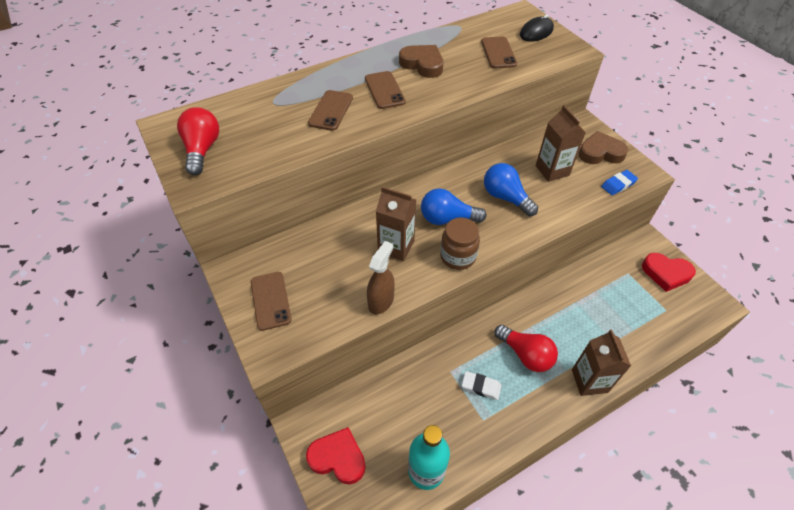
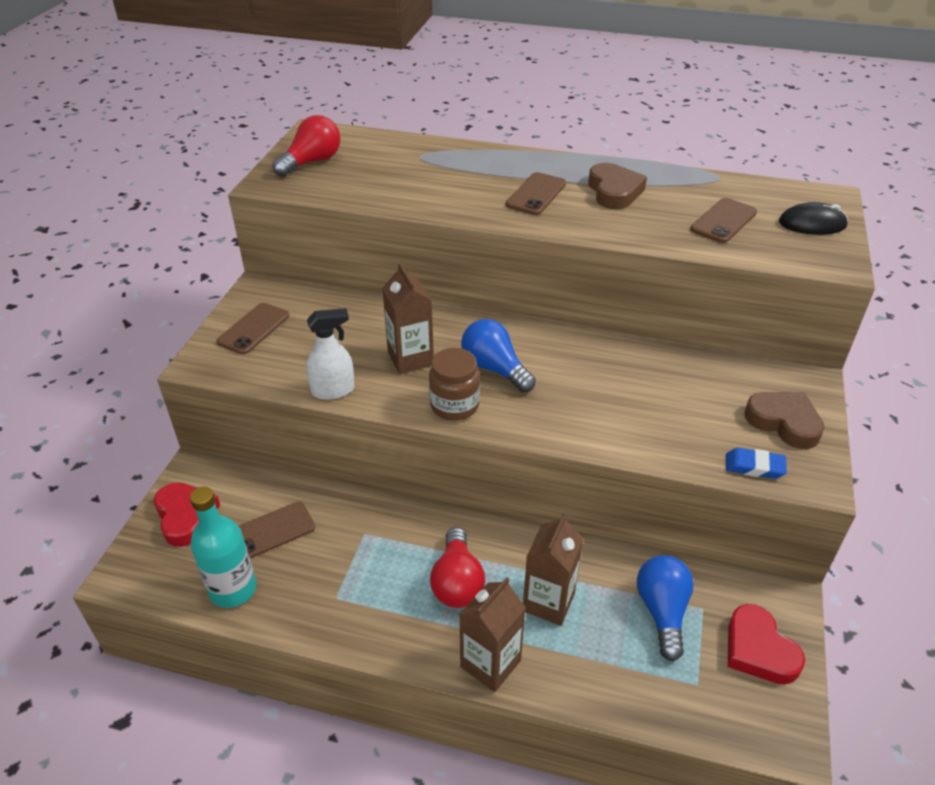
camera: 45 degrees right, 10 degrees down
(331, 110) = (458, 186): brown phone -> brown phone (272, 531)
(381, 301) = (333, 390): brown spray bottle -> white spray bottle
(481, 387) = (373, 570): white eraser -> none
(505, 197) = (587, 390): blue light bulb -> blue light bulb (662, 611)
(552, 170) = (686, 400): brown carton -> brown carton (548, 602)

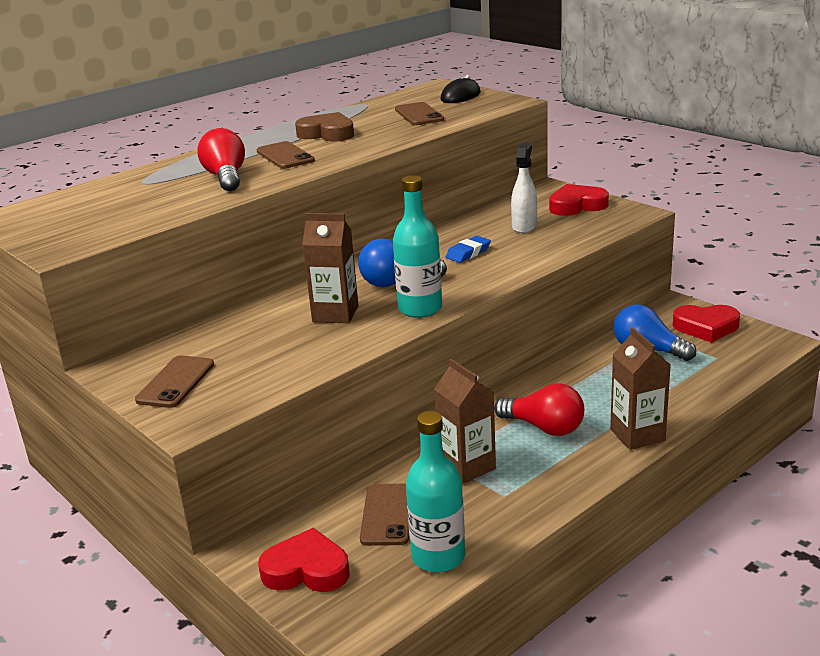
camera: 55 degrees left, 15 degrees down
(254, 329) = (176, 382): brown phone -> brown phone turned 45 degrees clockwise
(312, 162) = (60, 225): red light bulb -> red light bulb (226, 178)
(333, 390) = (329, 358): white spray bottle -> white spray bottle (524, 226)
(454, 405) = (420, 309): brown jar -> turquoise bottle
(548, 602) = (600, 392): brown carton -> brown carton (467, 467)
(754, 467) = (606, 225): blue eraser -> blue eraser (468, 253)
(784, 422) = (577, 206): brown heart -> red heart

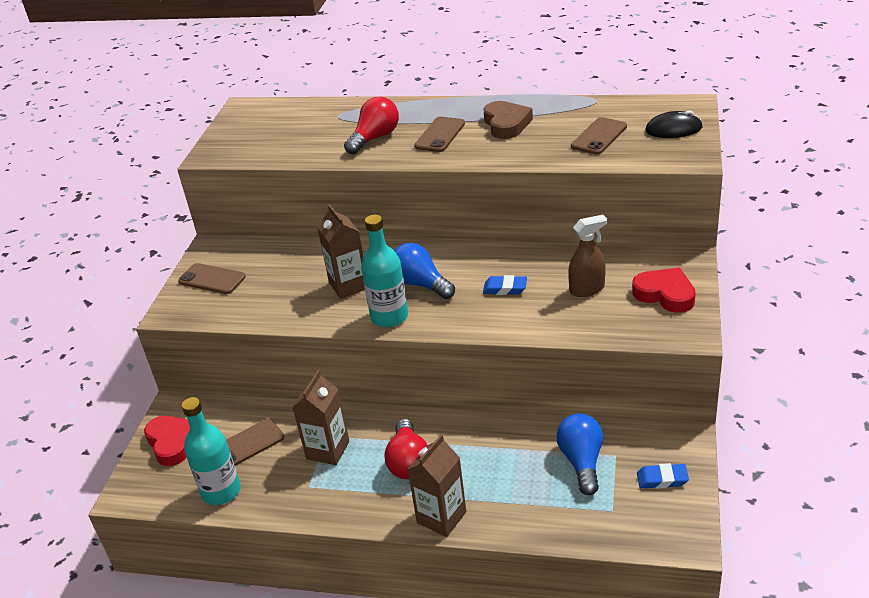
camera: 55 degrees right, 10 degrees up
(176, 382) = (212, 279): brown phone -> brown phone turned 45 degrees clockwise
(524, 226) = (587, 289): white spray bottle -> brown spray bottle
(706, 327) = (662, 479): red heart -> blue eraser

